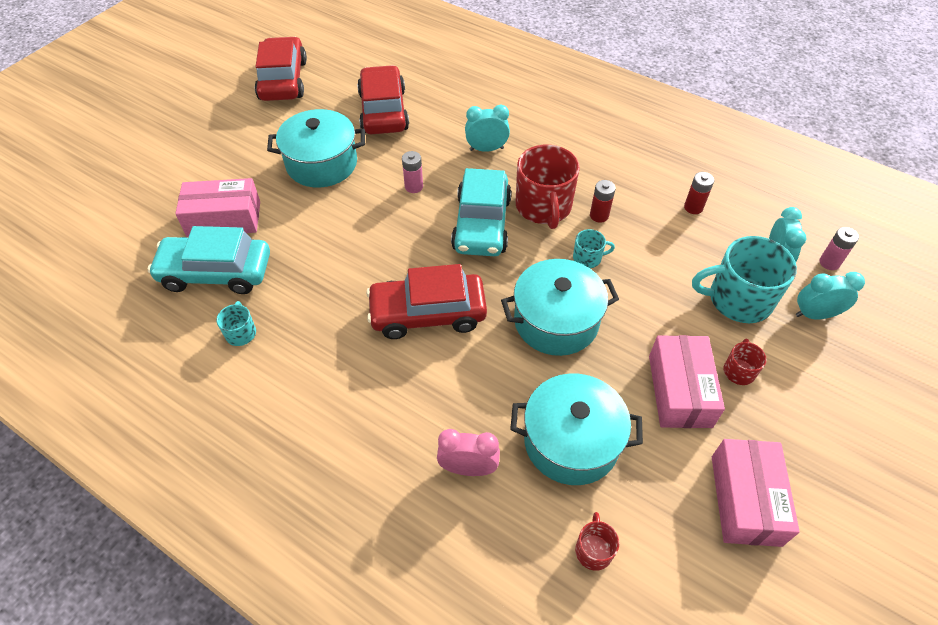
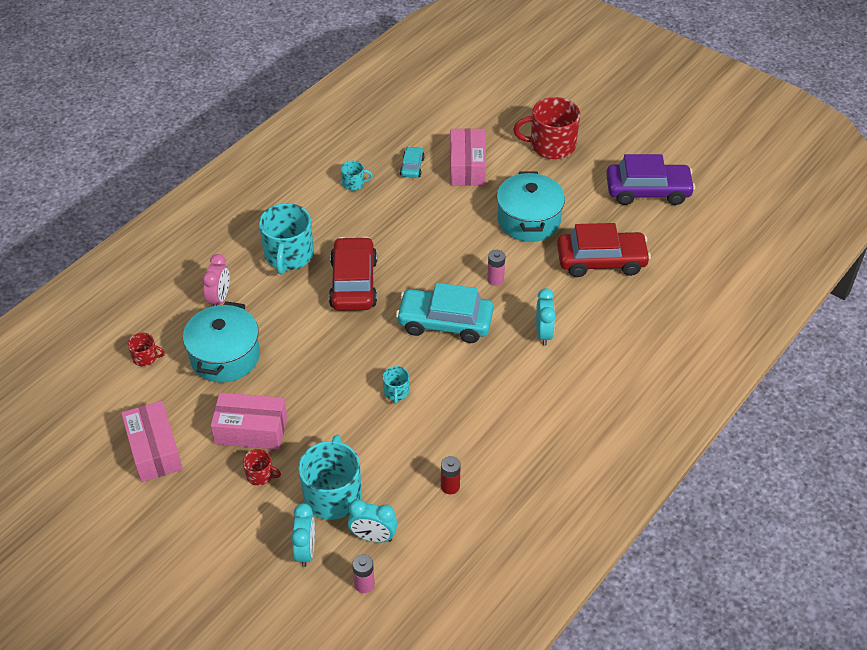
camera: 95 degrees right, 5 degrees down
(216, 272) = (412, 167): turquoise car -> turquoise car, size x0.49
(283, 80) = (648, 191): red car -> purple car
(380, 393) = (288, 255): none -> turquoise mug
(543, 207) = (462, 368): red mug -> red mug (551, 145)
(556, 321) = (332, 361): turquoise pot -> none
(599, 215) = (447, 408): red battery -> none
(745, 500) = (154, 450): pink box -> pink box turned 60 degrees clockwise

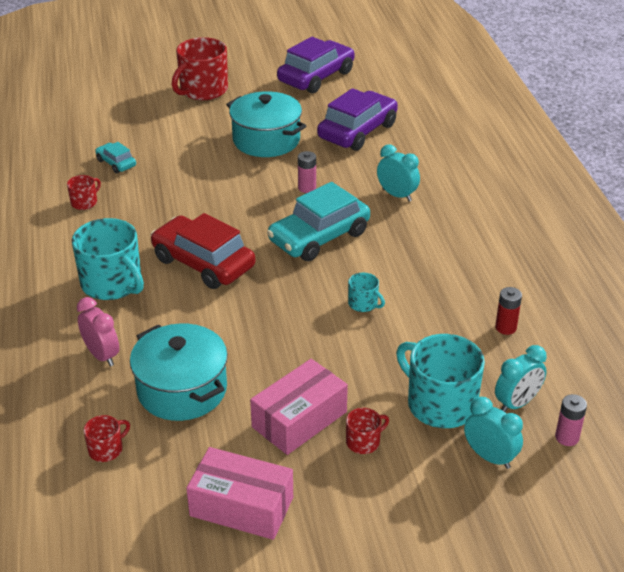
camera: 50 degrees left, 10 degrees down
(354, 183) = (85, 202): turquoise mug -> red mug
(467, 166) = (161, 137): pink box -> none
(601, 261) = (357, 131): red car -> purple car

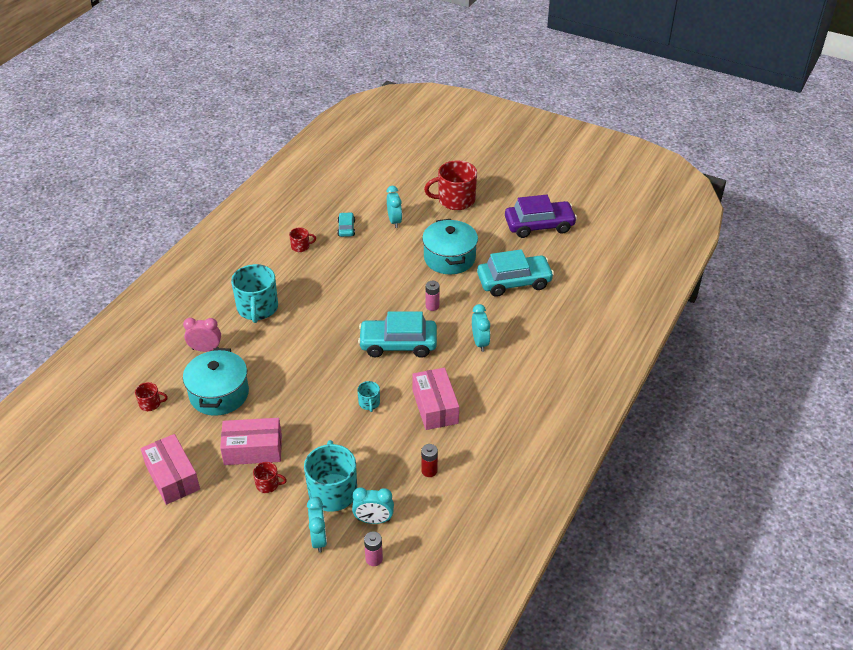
camera: 40 degrees right, 5 degrees up
(102, 355) = (205, 349): pink clock -> pink clock turned 90 degrees counterclockwise
(162, 134) = (394, 221): none -> turquoise clock
(203, 263) = (316, 323): red car -> none
(357, 131) = (514, 282): purple car -> turquoise car
(432, 270) = (435, 407): none -> pink box

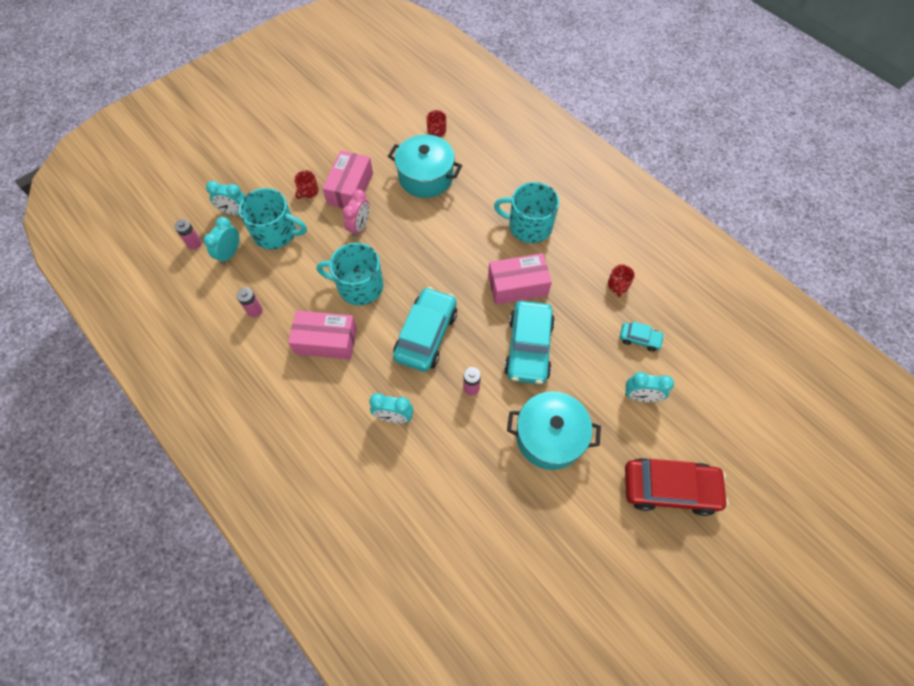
camera: 110 degrees right, 20 degrees up
(172, 477) = (350, 134): pink box -> pink box (517, 286)
(205, 349) = (487, 177): pink clock -> pink clock (359, 227)
(369, 403) = (359, 286): turquoise mug -> turquoise mug, size x2.11
(429, 471) = (255, 310): red battery -> pink battery
(455, 200) = (669, 488): red mug -> red car
(514, 282) = (479, 498): turquoise car -> turquoise car (528, 348)
(539, 225) = (583, 585): purple car -> none

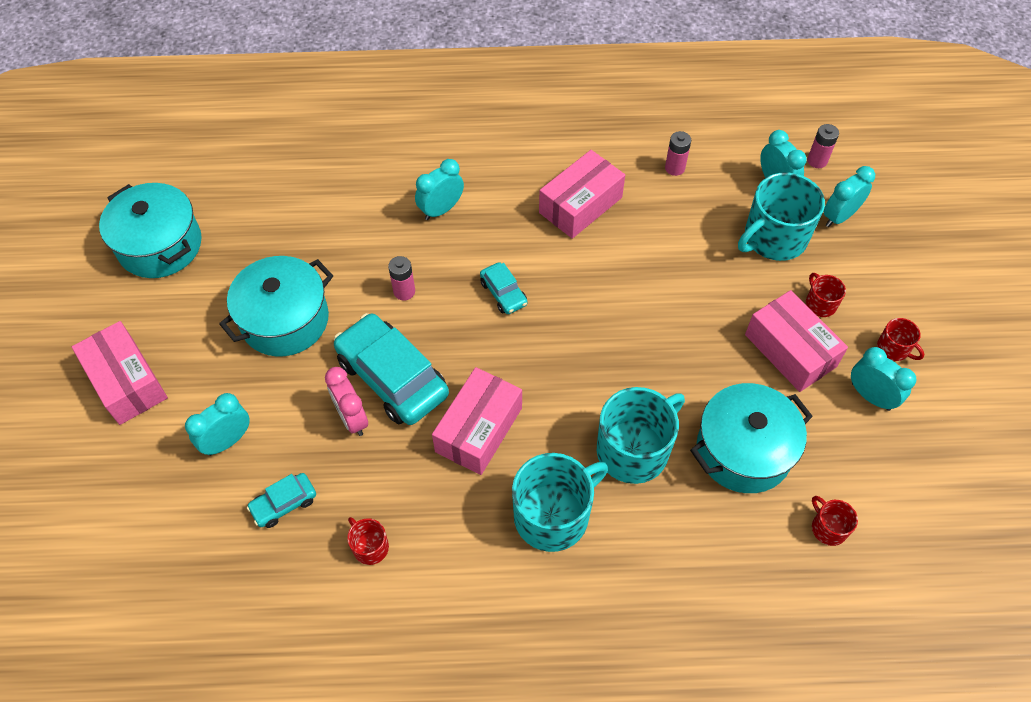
camera: 130 degrees right, 5 degrees down
(313, 151) = (894, 348): none -> red mug
(351, 147) = (870, 396): none -> turquoise clock
(359, 227) = (715, 323): pink clock -> pink clock (352, 418)
(359, 286) = (625, 271): turquoise mug -> turquoise mug (634, 449)
(426, 335) = (503, 293): turquoise car -> turquoise car, size x0.49
(575, 576) = (160, 245): none -> turquoise pot
(669, 488) = (126, 382): red car -> pink box

